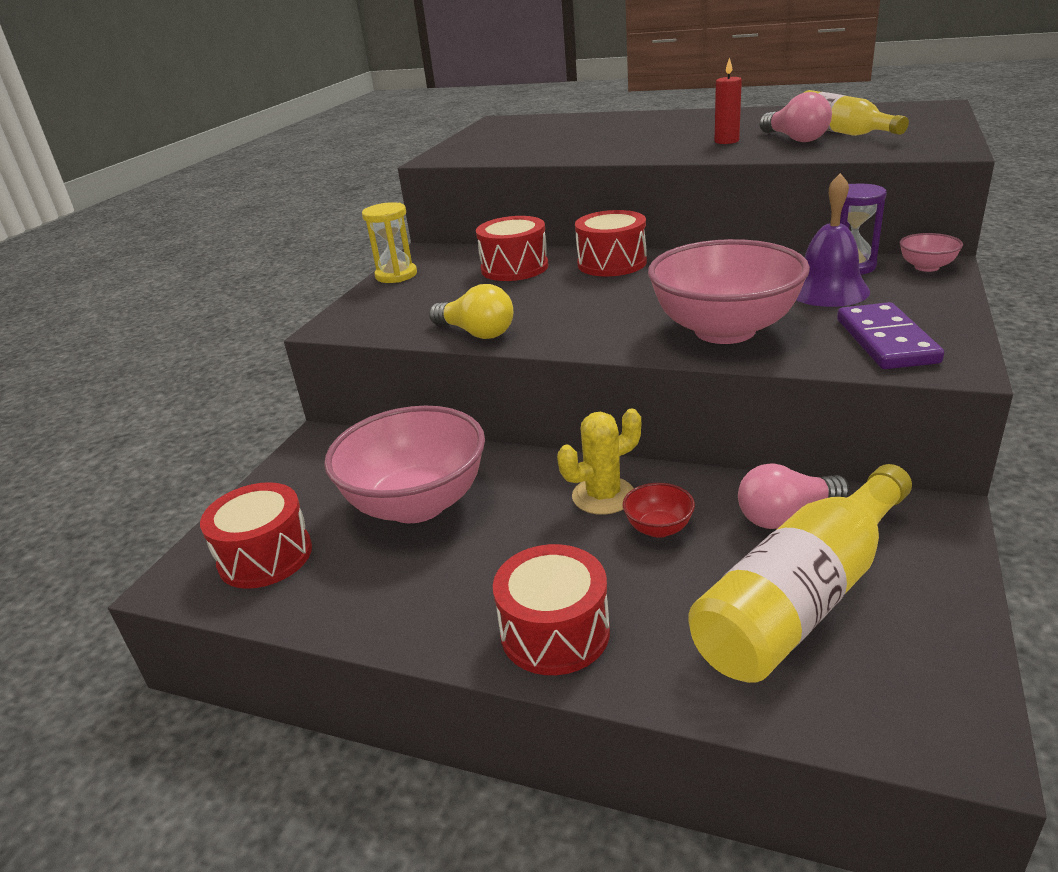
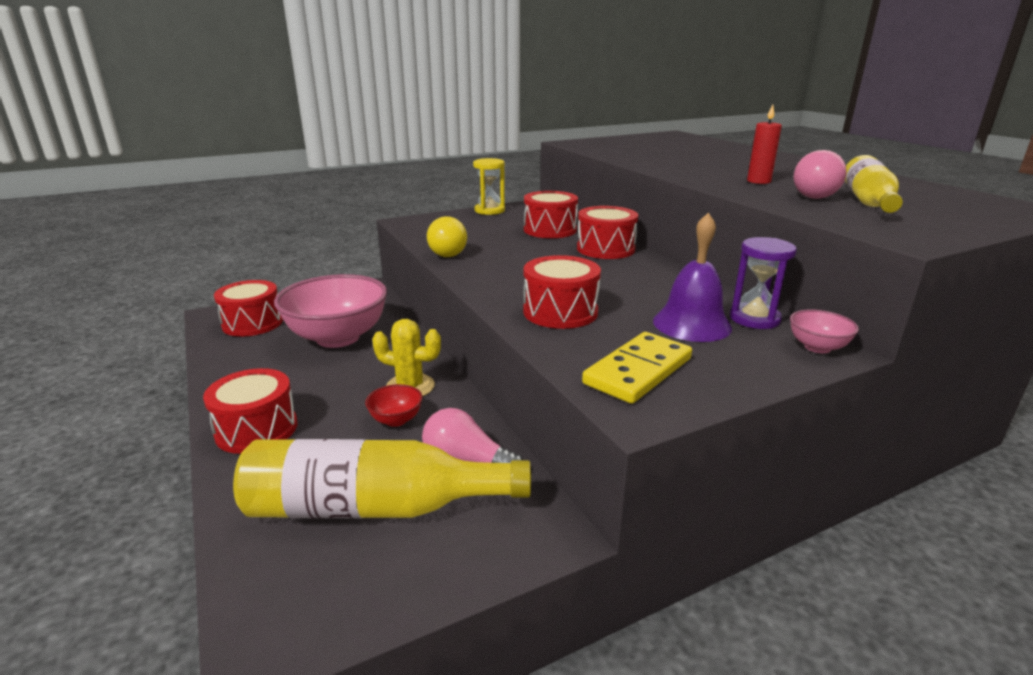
camera: 40 degrees right, 5 degrees down
(725, 330) = (560, 312): pink bowl -> red drum
(886, 341) = (638, 371): purple domino -> yellow domino

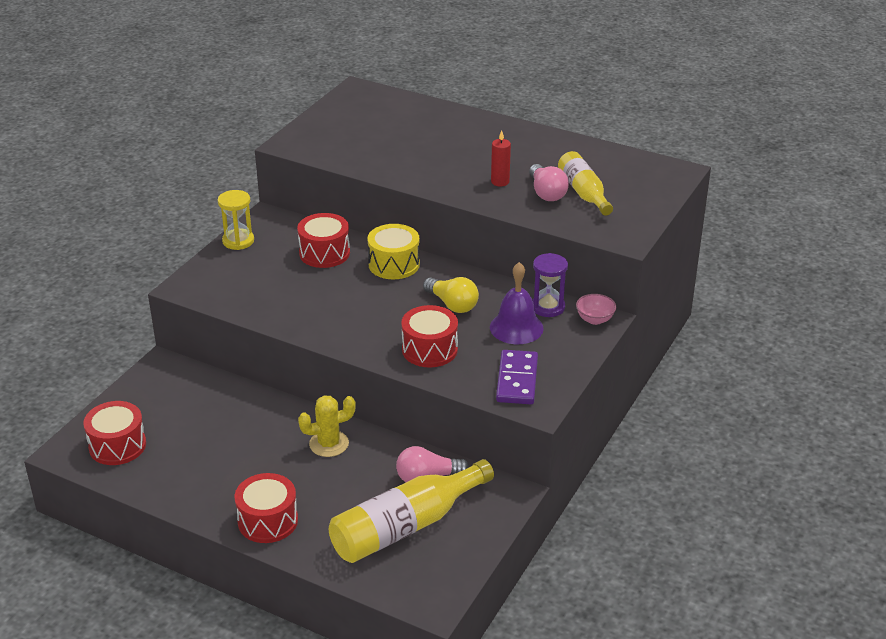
camera: 35 degrees left, 10 degrees up
(338, 338) = (215, 427): pink bowl -> none
(396, 420) = (351, 471): red bowl -> none
(447, 252) = (275, 316): yellow light bulb -> yellow light bulb (452, 304)
(605, 249) = (394, 264): red drum -> yellow drum
(638, 371) = (517, 380): yellow domino -> purple domino

